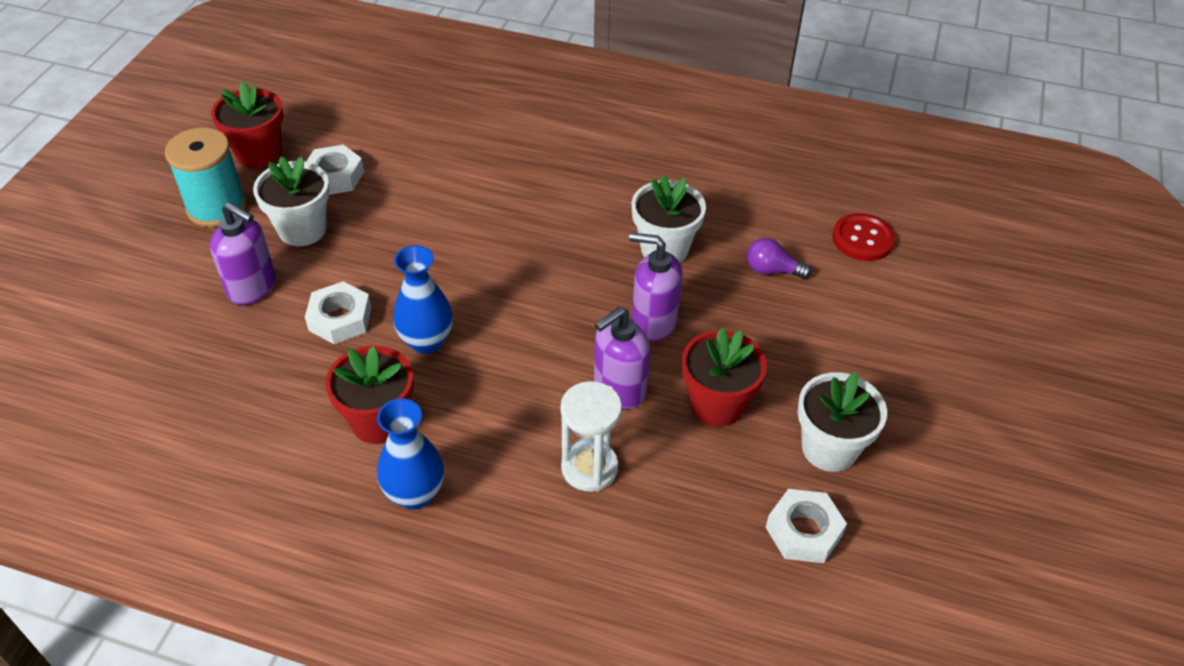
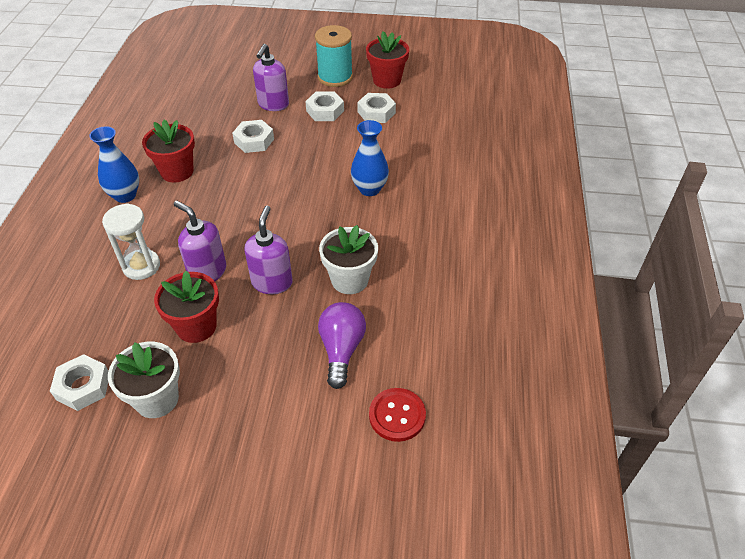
camera: 80 degrees right, 0 degrees up
(302, 229) = (325, 111): white flower pot -> white nut
(426, 341) = (240, 178): blue vase -> blue vase (369, 189)
(772, 270) = (341, 350): purple light bulb -> purple light bulb, size x1.55

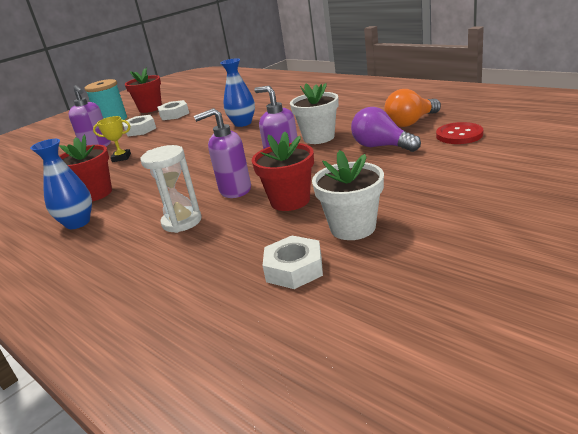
camera: 50 degrees left, 20 degrees down
(254, 141) = (121, 158): white nut -> yellow trophy
(422, 351) = (411, 122): none -> orange light bulb

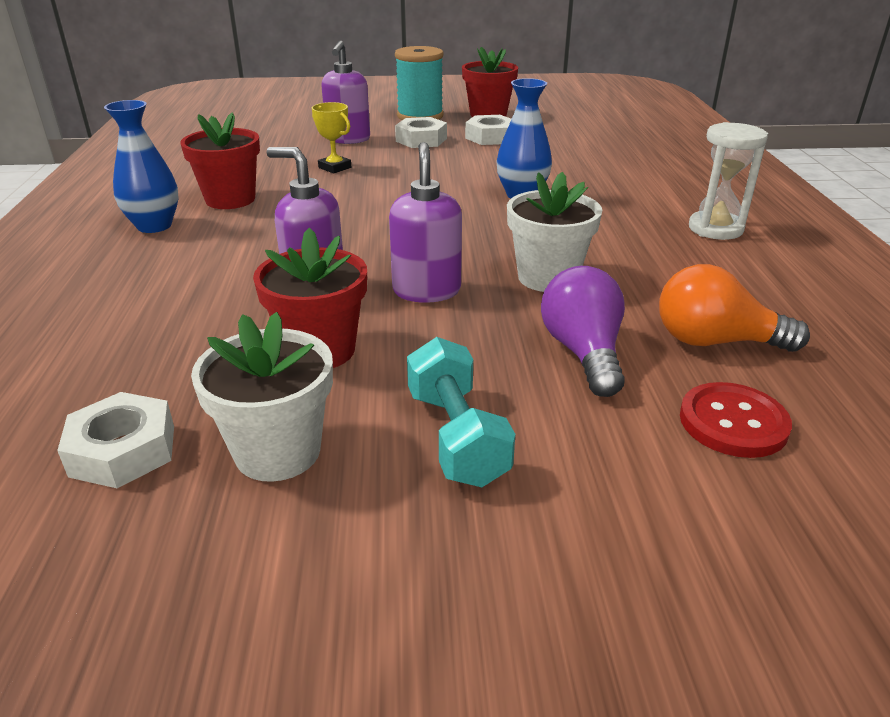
camera: 40 degrees right, 5 degrees up
(182, 222) = (200, 292): white hourglass -> white hourglass (715, 229)
(398, 186) = (456, 436): none -> turquoise dumbbell

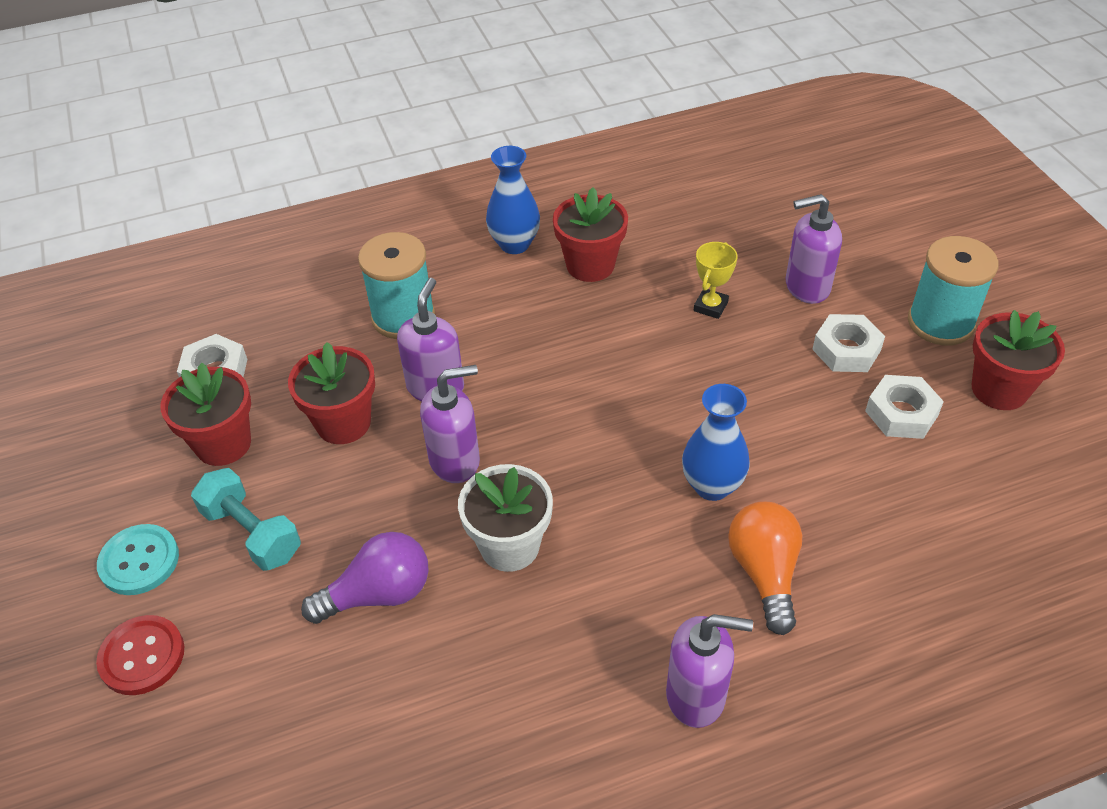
camera: 75 degrees right, 15 degrees up
(187, 295) = (403, 317): none -> turquoise spool
(278, 452) = (223, 444): white flower pot -> red flower pot
(456, 436) = (252, 533): turquoise dumbbell -> turquoise dumbbell turned 75 degrees clockwise
(458, 558) = (139, 561): none -> turquoise button
(715, 229) = (696, 695): white hourglass -> purple soap dispenser
(715, 342) = (422, 697): orange light bulb -> orange light bulb (764, 573)
(733, 422) = (296, 712): red button -> red button (142, 656)

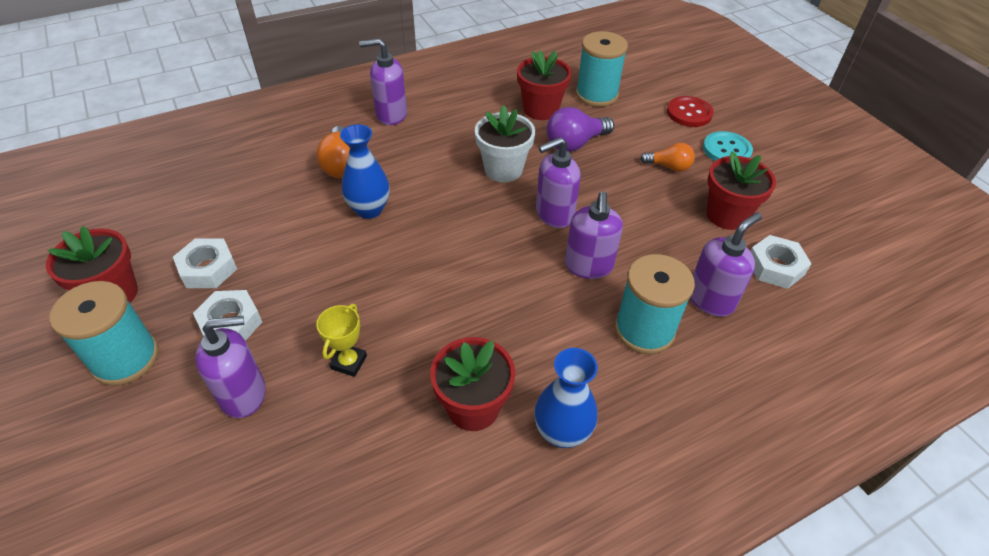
camera: 170 degrees right, 0 degrees up
(252, 533) = (669, 167): turquoise dumbbell -> orange light bulb
(288, 726) = (596, 95): none -> turquoise spool
(315, 342) = (711, 299): none -> purple soap dispenser
(343, 423) = (648, 234): red flower pot -> red flower pot (541, 110)

